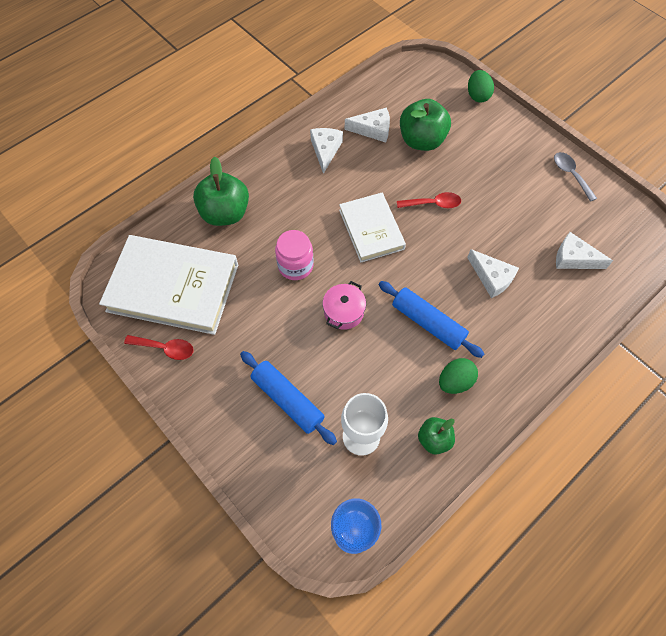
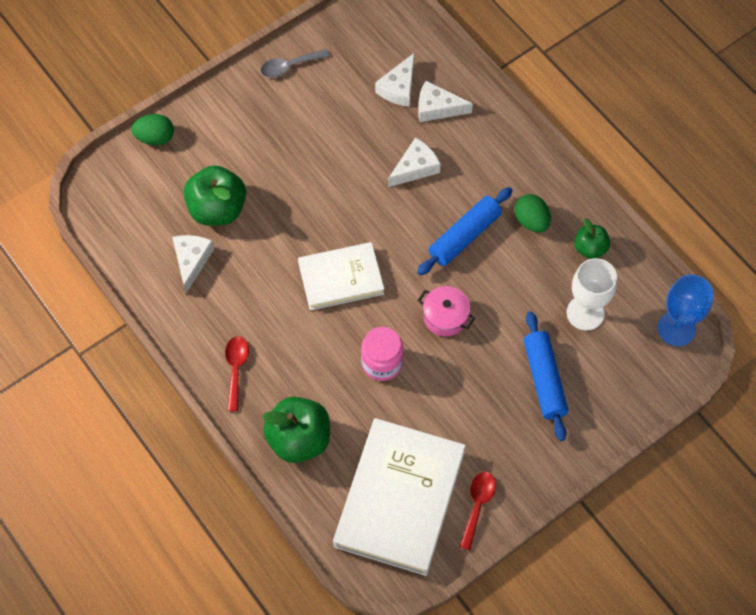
camera: 85 degrees left, 0 degrees up
(287, 400) = (544, 379): blue rolling pin -> blue rolling pin turned 60 degrees counterclockwise
(325, 150) = (216, 318): white cheese -> white cheese (437, 108)
(433, 204) = (312, 210): red spoon -> red spoon (236, 369)

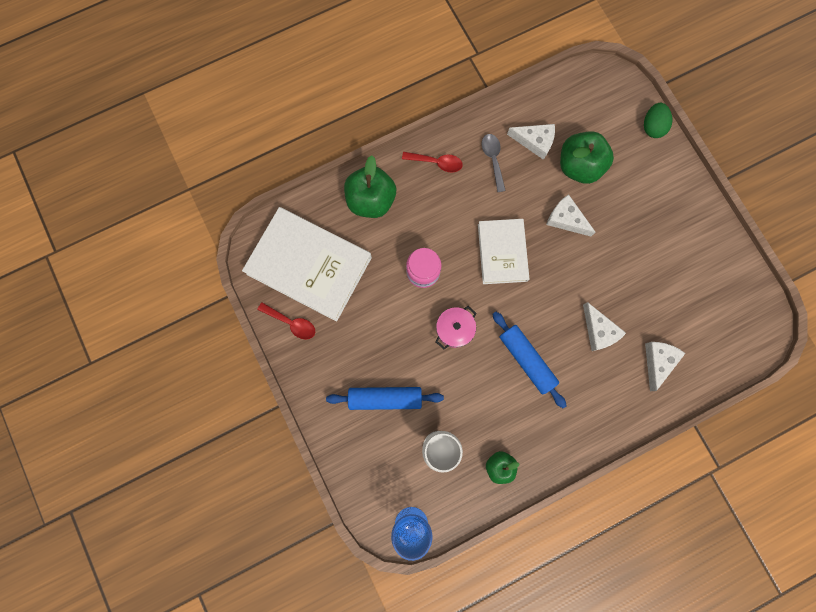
camera: 100 degrees right, 15 degrees up
(289, 66) = (713, 242): grey spoon -> grey spoon (493, 160)
(399, 88) = (682, 332): white cheese -> white cheese (566, 219)
(531, 221) = (533, 420): green egg -> none

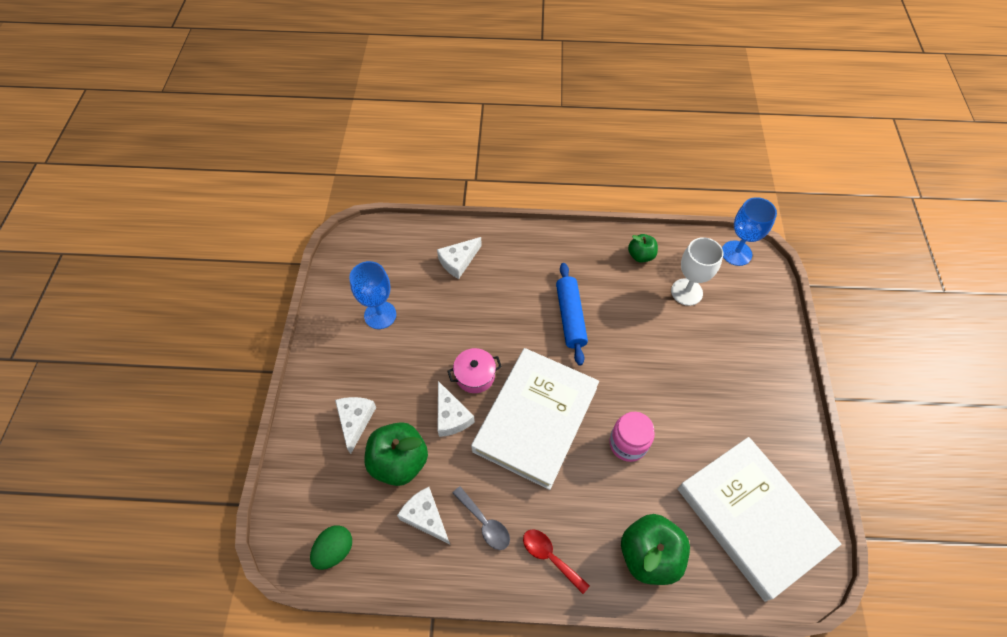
camera: 150 degrees left, 20 degrees down
(291, 323) = (793, 467): red spoon -> none
(385, 398) = (719, 351): blue rolling pin -> none
(454, 329) = (623, 375): pink pot -> pink pot (475, 376)
(493, 160) = (484, 523): grey spoon -> grey spoon turned 60 degrees counterclockwise
(502, 252) = (535, 419): white book -> white book, size x1.65
(599, 331) = (491, 307): white cheese -> white cheese (355, 421)
(652, 127) = (293, 460): green egg -> green egg (335, 550)
(683, 270) = (380, 315): none -> blue goblet

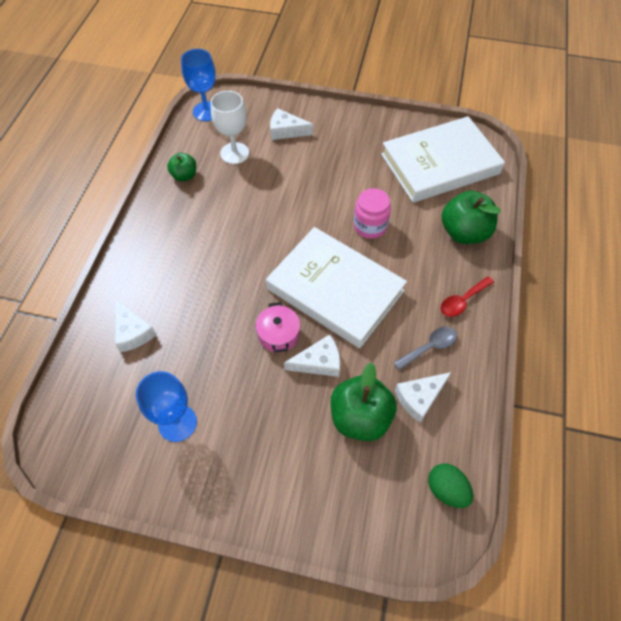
camera: 80 degrees left, 0 degrees up
(355, 421) = (306, 460): white cheese -> white cheese (286, 131)
(570, 317) = (234, 243): blue rolling pin -> none

